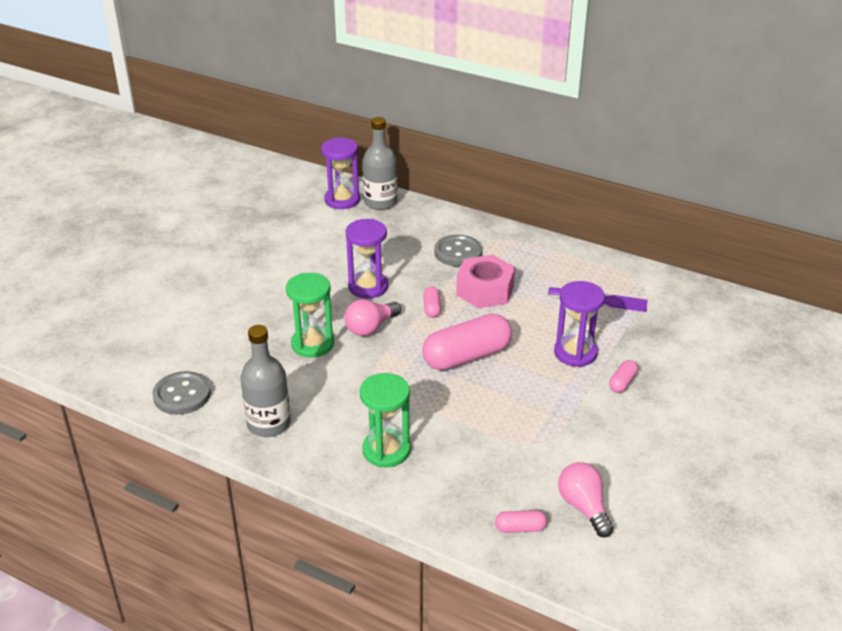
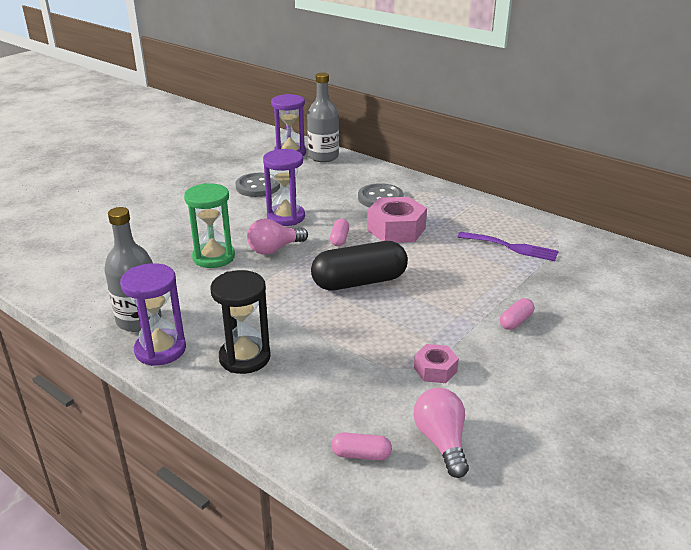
camera: 10 degrees right, 5 degrees down
(182, 395) = (71, 287): grey button -> grey button (258, 187)
(386, 450) = (245, 357): green hourglass -> black hourglass
(466, 356) = (359, 282): pink capsule -> black capsule
(562, 441) = (435, 369): none -> pink nut
(575, 353) = (472, 289): purple hourglass -> purple hourglass (160, 350)

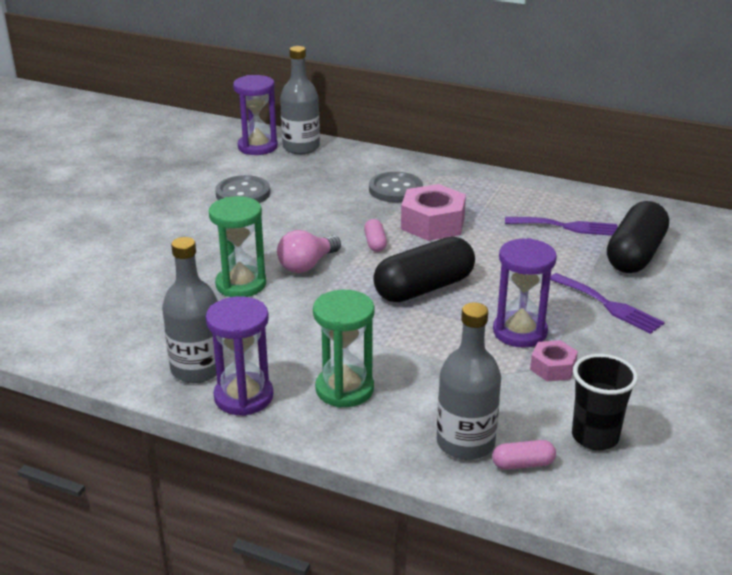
camera: 15 degrees left, 0 degrees up
(245, 357) = (344, 389): black hourglass -> green hourglass
(286, 217) = (298, 226): purple hourglass -> purple hourglass (519, 332)
(320, 424) = (465, 443): none -> grey bottle
(441, 441) = (595, 437): pink light bulb -> black cup
(515, 321) = (608, 305): pink capsule -> purple fork
(563, 280) = (635, 255): none -> black capsule

